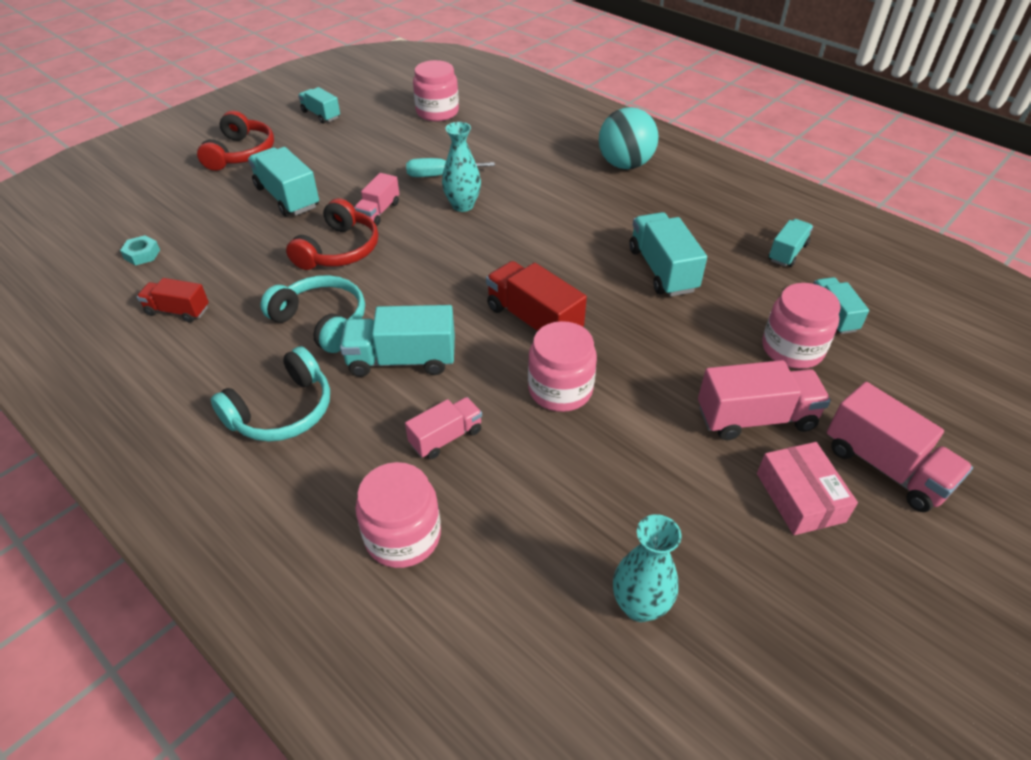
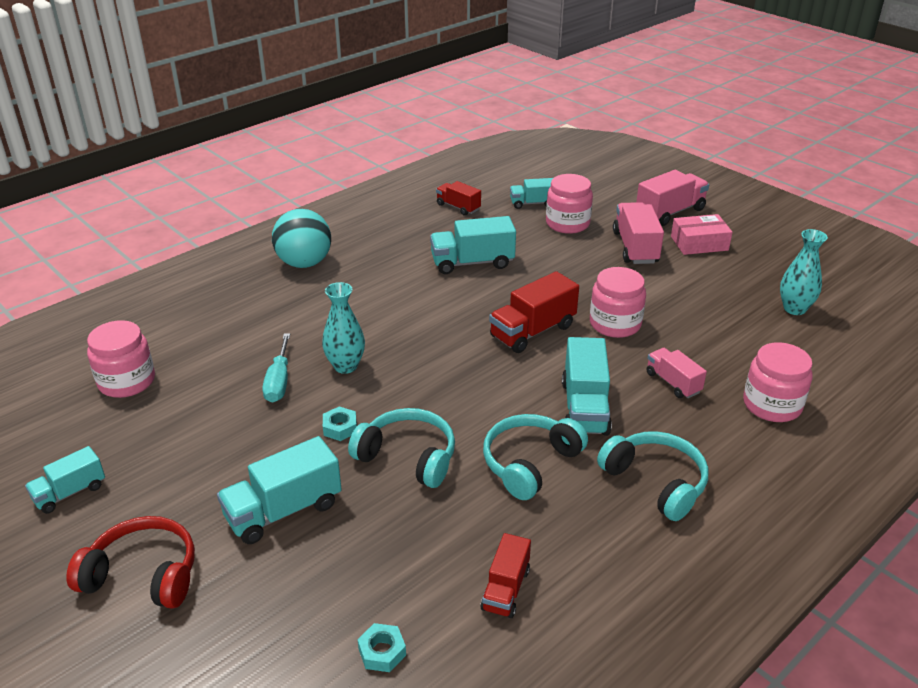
camera: 85 degrees left, 10 degrees down
(339, 250) = (408, 457): red headphones -> turquoise headphones
(378, 212) = (340, 428): pink truck -> turquoise nut
(787, 252) = (458, 207): turquoise truck -> red truck

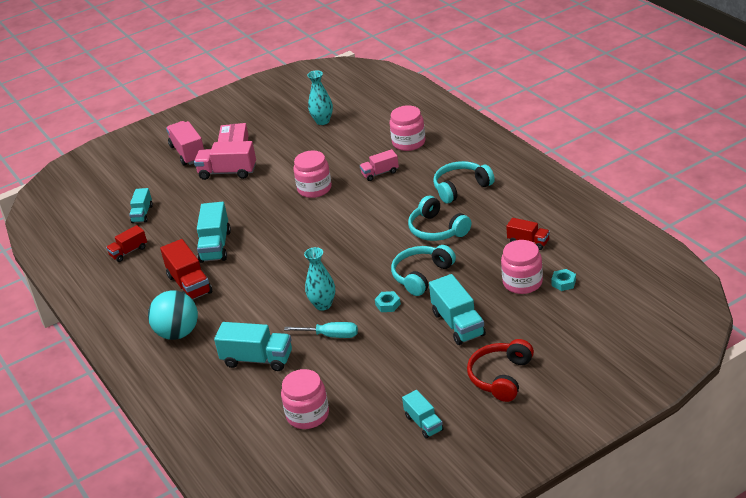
camera: 75 degrees left, 0 degrees up
(532, 331) = (311, 222): red truck -> red truck (189, 284)
(567, 224) = (181, 199): pink jar -> pink jar (522, 282)
(585, 407) = (393, 207): turquoise truck -> turquoise truck (257, 359)

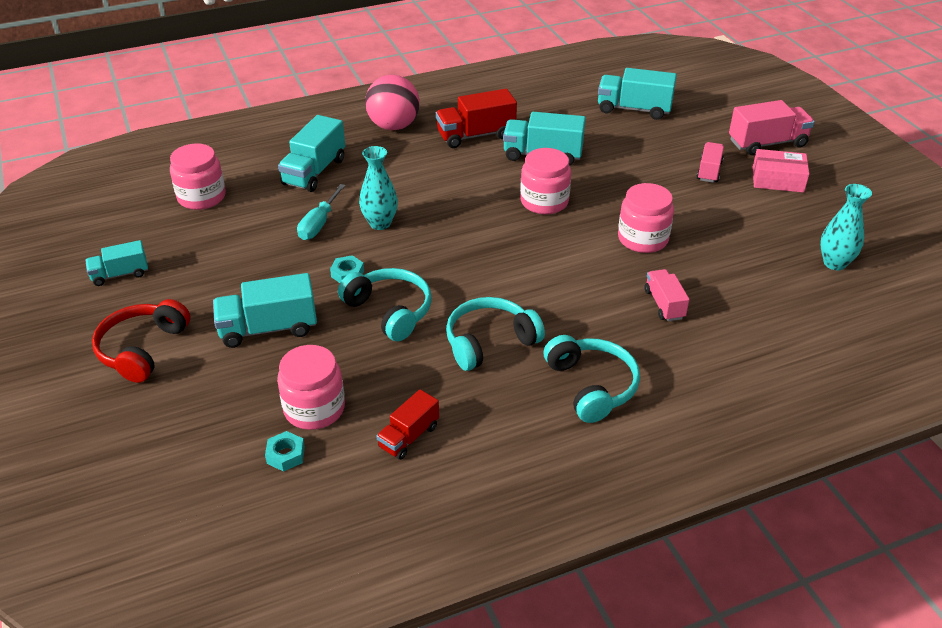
camera: 95 degrees right, 5 degrees up
(128, 252) = (560, 100): red truck -> none
(142, 214) = (634, 109): turquoise truck -> turquoise truck, size x1.62
(178, 333) = (393, 126): turquoise ball -> pink ball
(227, 172) = (709, 171): pink truck -> pink truck, size x0.62
(409, 142) = (748, 347): pink jar -> pink jar (544, 202)
(501, 377) = (142, 349): red headphones -> red headphones turned 105 degrees counterclockwise

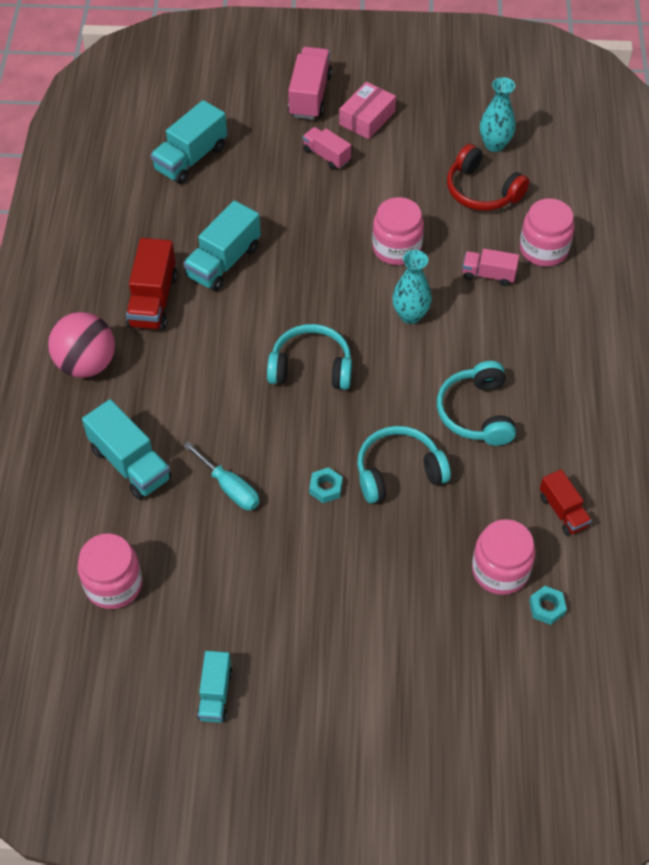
camera: 65 degrees left, 15 degrees up
(142, 349) = (351, 695): red headphones -> red headphones (482, 191)
(268, 328) = (374, 577): turquoise truck -> none
(380, 223) = (259, 435): turquoise vase -> turquoise vase (410, 315)
(544, 202) = (301, 293): pink jar -> pink jar (543, 249)
(591, 386) = (560, 365): turquoise headphones -> turquoise headphones (311, 367)

